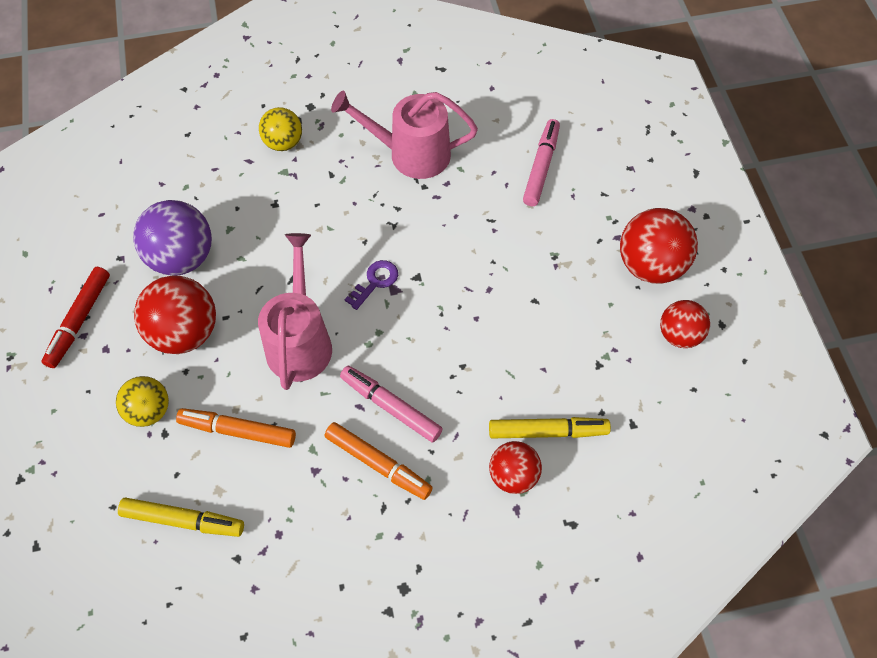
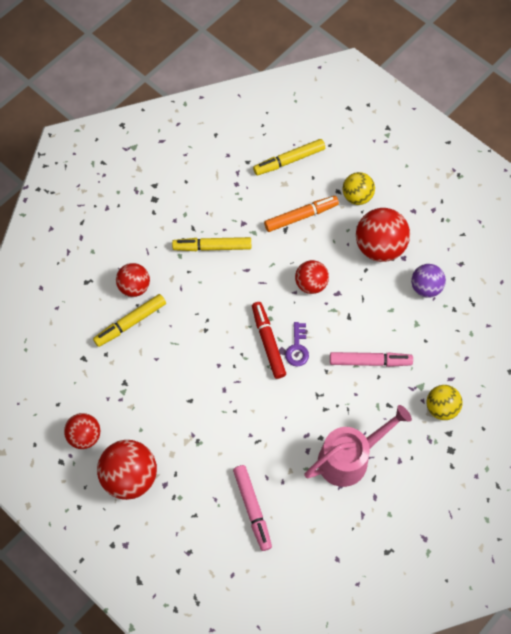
camera: 145 degrees right, 5 degrees up
(79, 321) = (443, 215): red marker -> red marker (268, 342)
(182, 257) = (425, 287): purple ball -> purple ball, size x0.62
(300, 341) = (311, 284): pink watering can -> red ball
(378, 464) = (212, 247): orange marker -> yellow marker
(390, 407) = (229, 280): pink marker -> pink marker (370, 361)

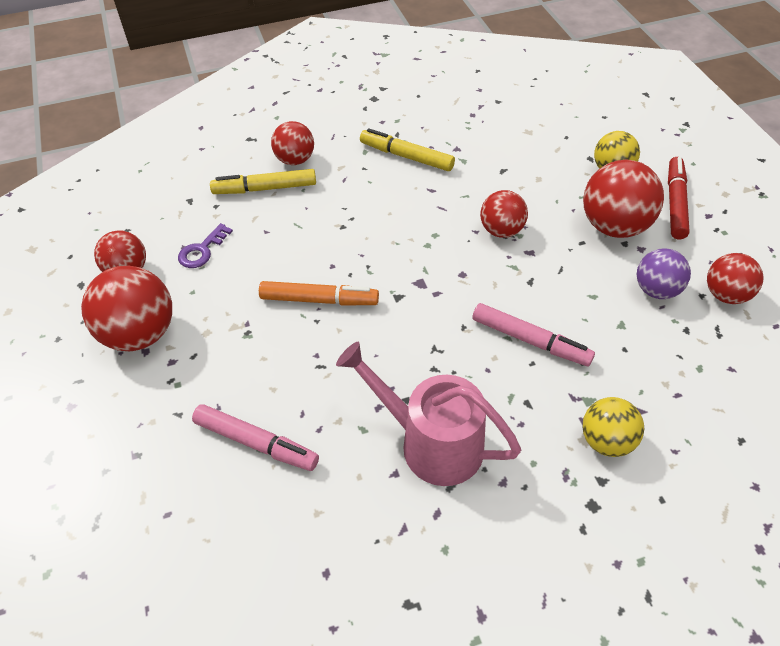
camera: 30 degrees right, 15 degrees down
(252, 508) = (256, 442): pink marker -> pink marker turned 75 degrees counterclockwise
(268, 342) = (408, 267): red marker -> red marker (675, 203)
(289, 160) = (547, 114): yellow marker -> none
(297, 348) = (441, 287): purple key -> purple key (202, 250)
(301, 216) = (530, 165): orange marker -> orange marker (319, 300)
(349, 457) = (431, 443): pink watering can -> pink watering can turned 150 degrees counterclockwise
(466, 271) = (725, 295): none -> red ball

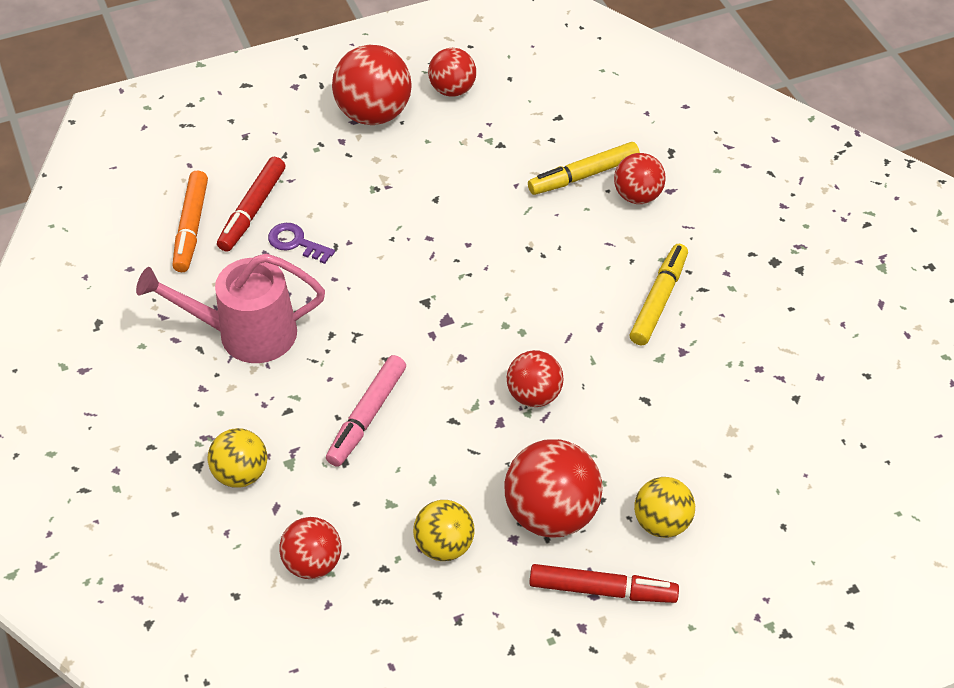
camera: 85 degrees right, 0 degrees up
(202, 250) = (483, 139): purple key -> purple key (296, 242)
(256, 442) = (253, 210): pink marker -> red marker
(265, 189) = (583, 175): yellow marker -> yellow marker turned 105 degrees counterclockwise
(319, 300) = (419, 238): orange marker -> orange marker (191, 227)
(431, 443) = (246, 333): pink watering can -> pink watering can turned 120 degrees counterclockwise
(656, 290) = (444, 545): purple ball -> yellow ball
(725, 295) = (439, 619): red ball -> red ball (313, 563)

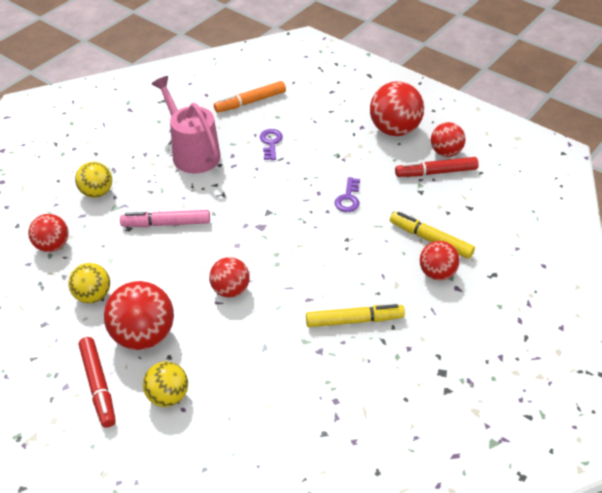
camera: 60 degrees right, 5 degrees down
(253, 210) = (280, 117): red marker -> red marker (436, 172)
(462, 214) = (348, 198): none -> purple key

